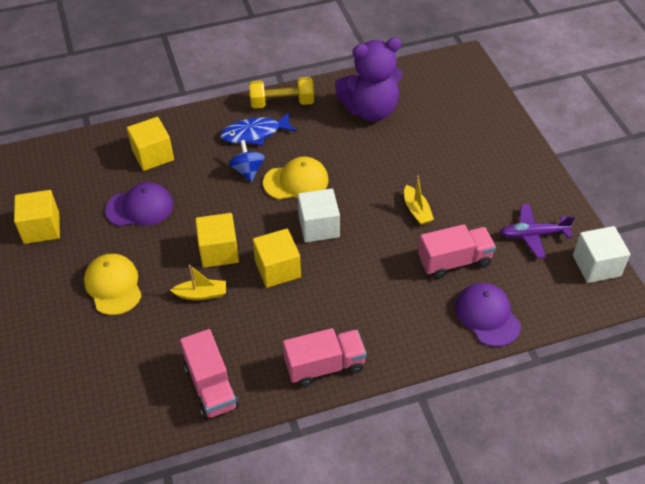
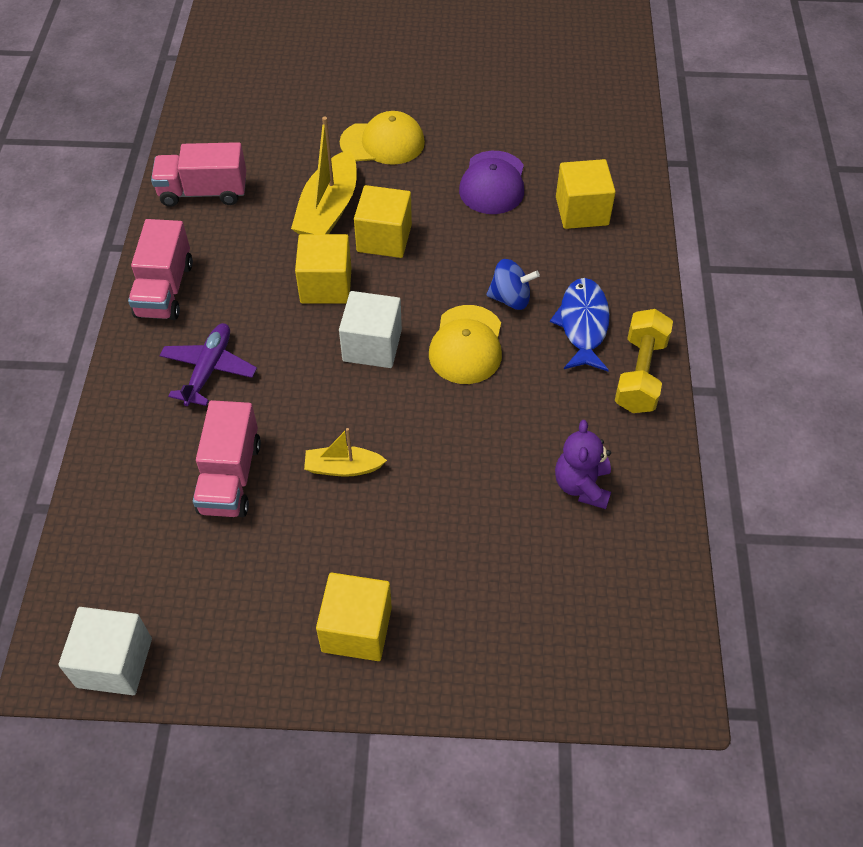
camera: 110 degrees right, 5 degrees up
(41, 228) = (499, 100): yellow cube -> yellow cube (356, 629)
(201, 294) = (328, 210): yellow boat -> yellow boat, size x1.77
(370, 110) = (582, 485): purple teddy bear -> purple teddy bear, size x0.55
(487, 316) = (124, 478): purple cap -> none
(533, 235) = (218, 602): purple plane -> purple plane (209, 369)

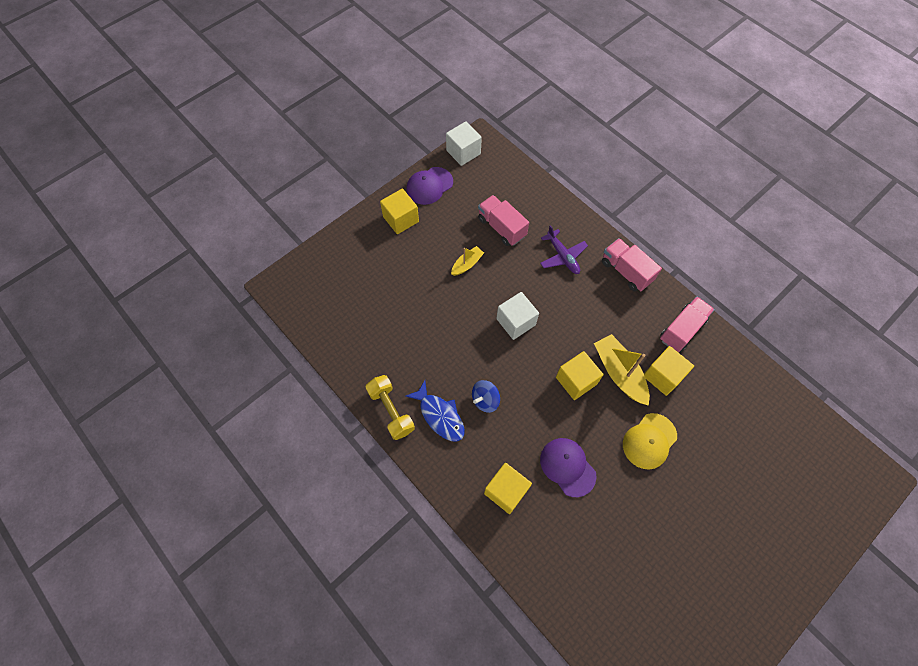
camera: 135 degrees right, 10 degrees up
(244, 649) = (429, 186): none -> purple cap
(326, 285) = (569, 332): yellow cube -> yellow cube (663, 376)
(466, 345) = (478, 357): yellow cap -> none
(582, 485) = (370, 335): purple teddy bear -> none

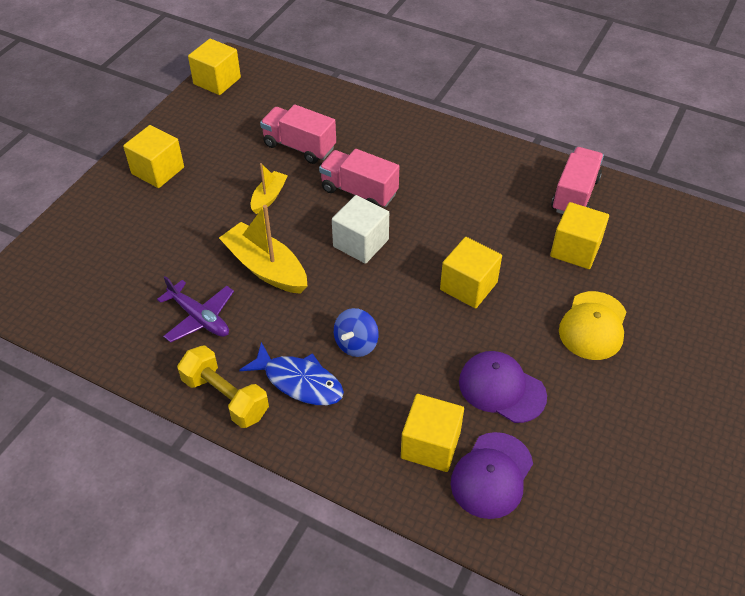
camera: 20 degrees left, 15 degrees down
(429, 186) = (184, 126): purple cap -> purple cap (492, 475)
(463, 152) = (217, 81): white cube -> yellow cube
(562, 256) = (391, 157): purple plane -> purple plane (199, 318)
(619, 373) = (520, 262): yellow boat -> yellow boat (266, 268)
(626, 271) = (478, 153): pink truck -> pink truck (359, 192)

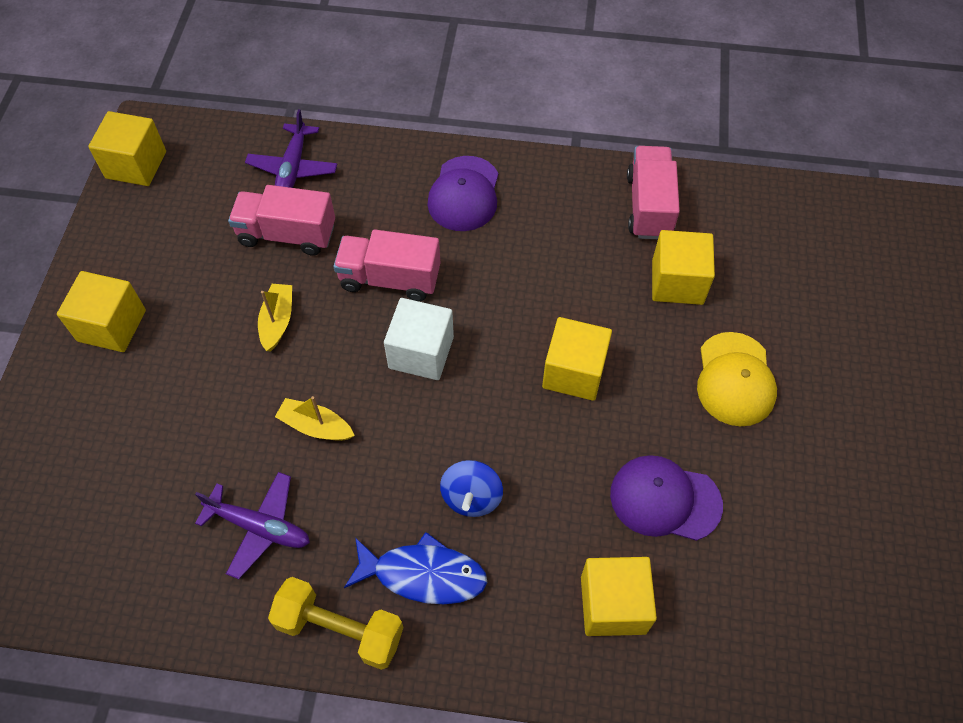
camera: 20 degrees left, 10 degrees up
(266, 268) = (316, 426): yellow boat -> yellow boat, size x0.56
(322, 108) = (293, 168): none -> purple plane
(492, 475) = (697, 619): purple cap -> purple cap (464, 194)

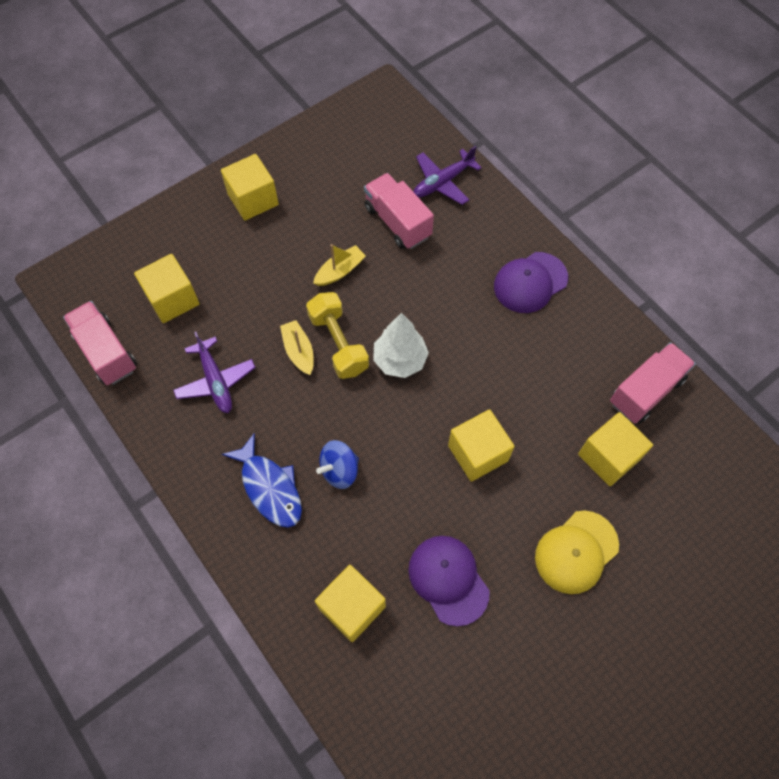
camera: 45 degrees right, 5 degrees up
(136, 165) = (356, 111): yellow cube -> yellow cube (172, 299)
(340, 629) = (199, 474): yellow dumbbell -> yellow dumbbell (338, 343)
(390, 279) = (428, 299): pink truck -> pink truck (106, 352)
(421, 352) = (400, 360): white cube -> white tree

